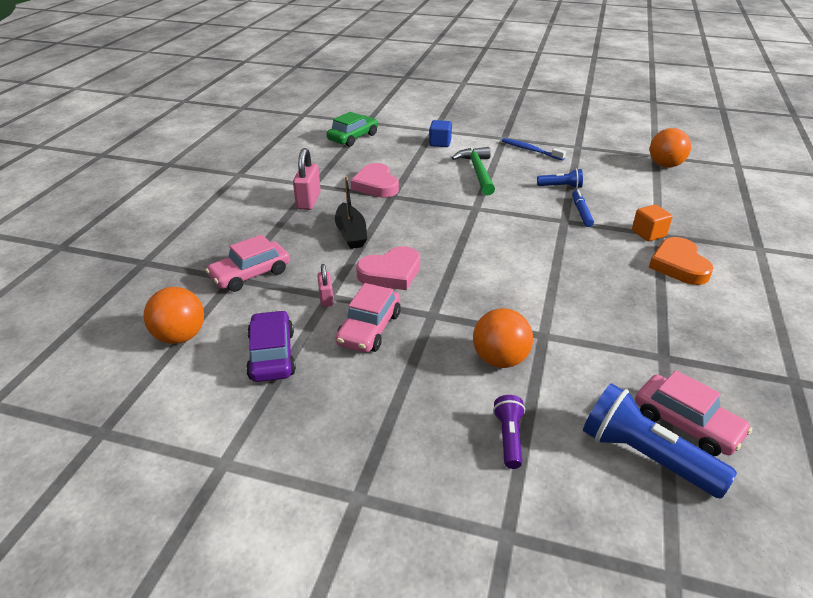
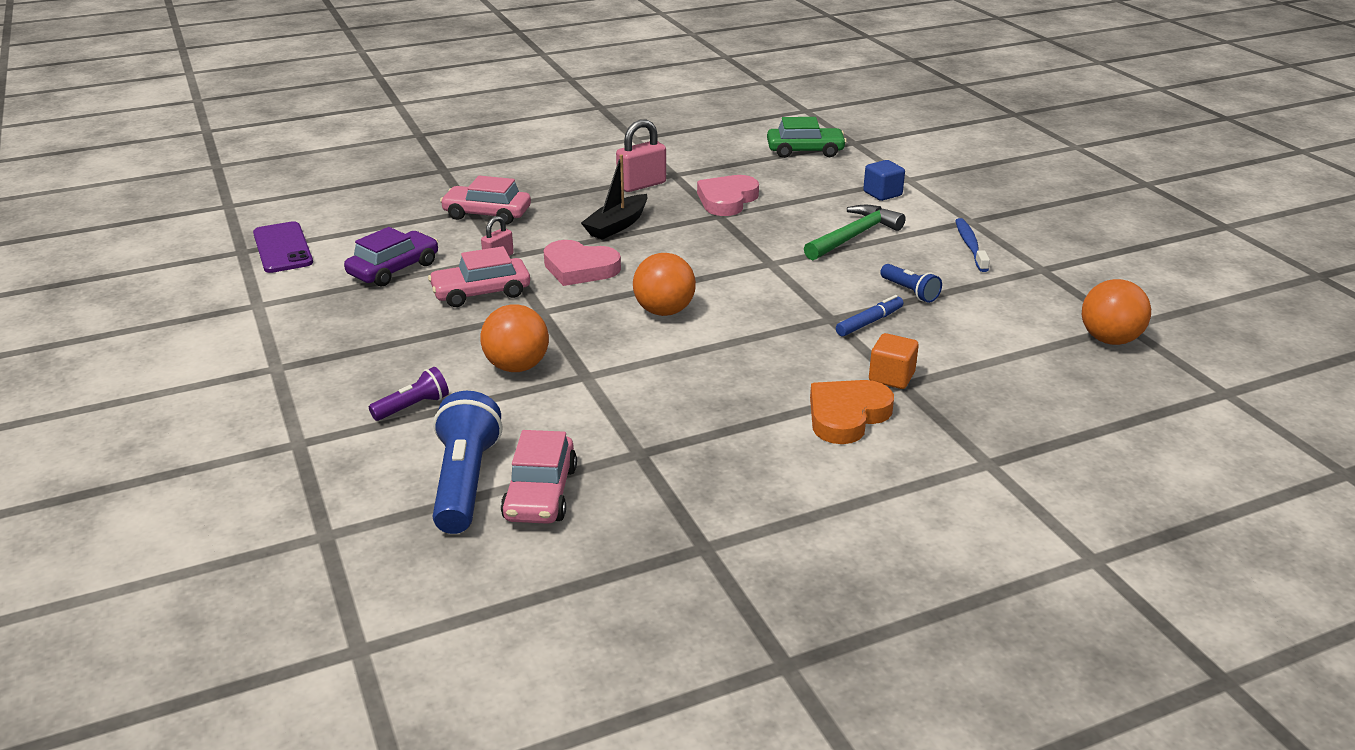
camera: 50 degrees right, 5 degrees down
(137, 403) = (282, 248): none -> purple phone
(180, 336) = (371, 227): orange ball -> orange ball (664, 311)

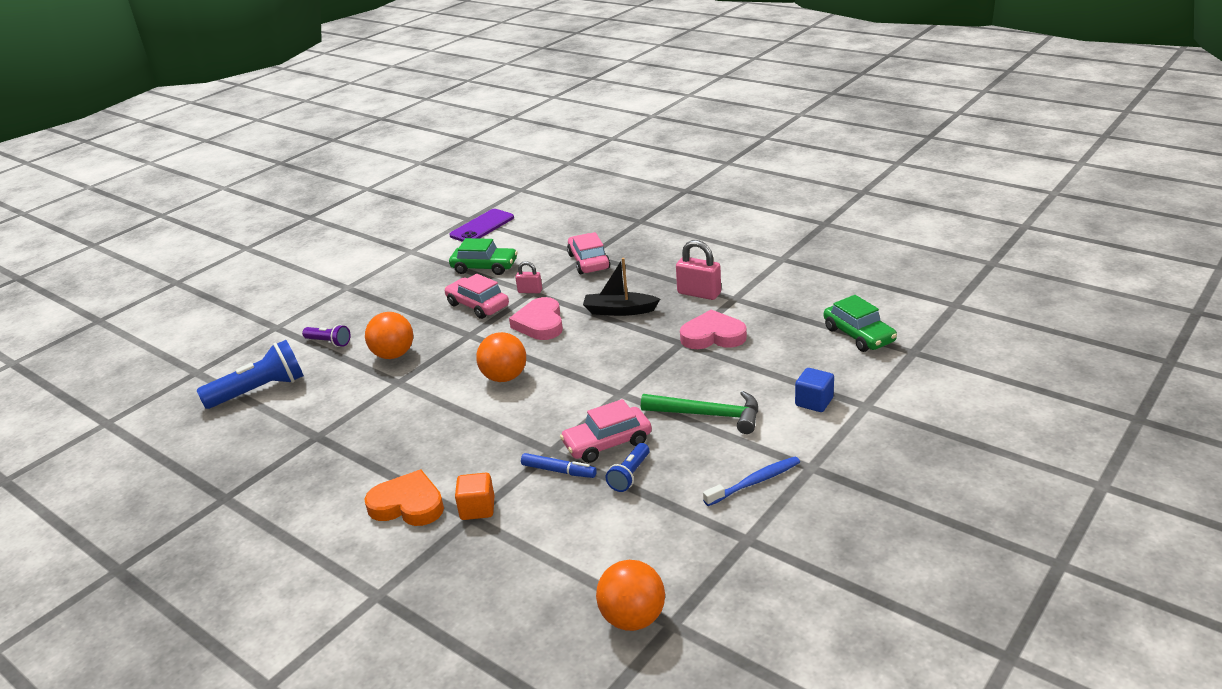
camera: 65 degrees right, 0 degrees up
(394, 269) = (484, 267): purple car -> green car
(540, 493) = (258, 419): pink car -> pink car (607, 443)

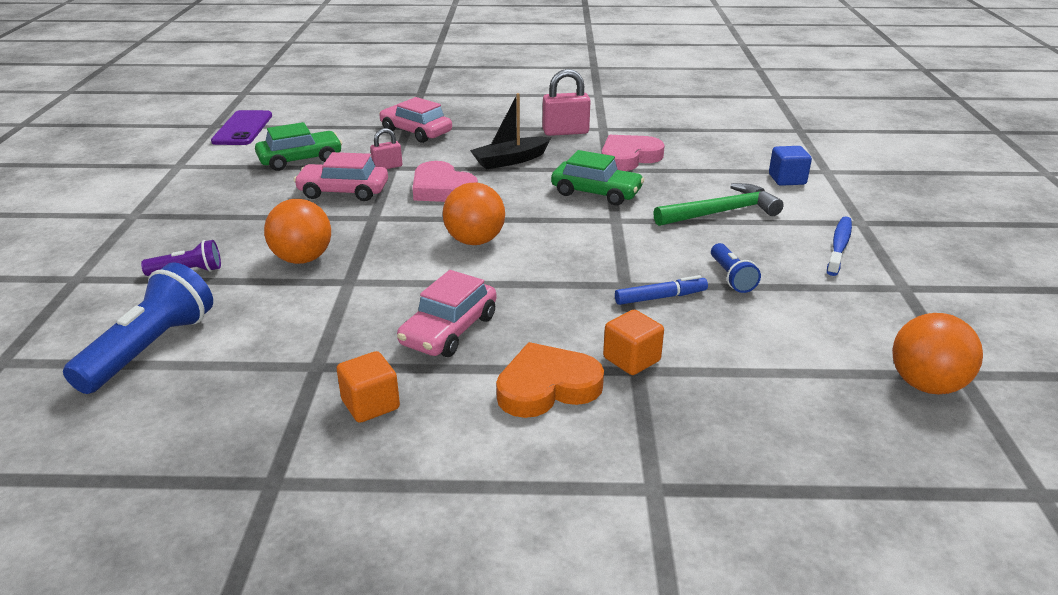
camera: 40 degrees left, 0 degrees up
(312, 473) = (370, 404): none -> orange cube
(607, 443) = (669, 260): pink car -> pink car (449, 330)
(859, 335) = (743, 129): green car -> green car (596, 192)

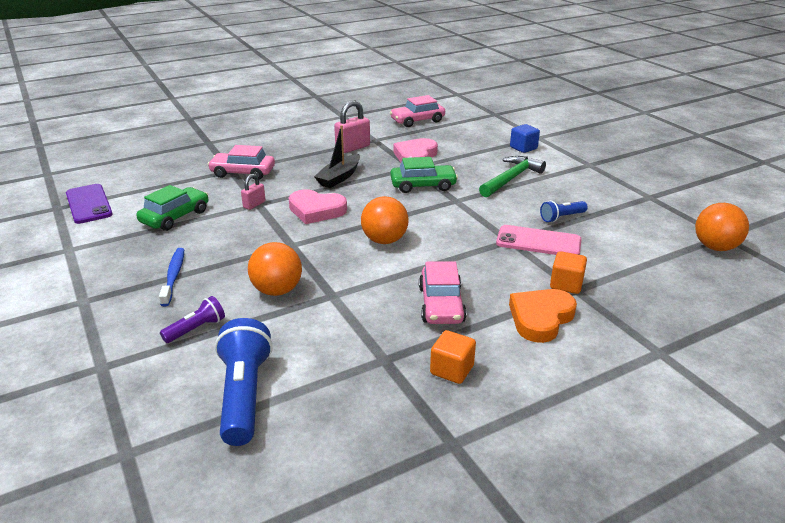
camera: 30 degrees left, 0 degrees up
(343, 191) = (243, 232): pink car -> pink car (417, 121)
(660, 297) = (538, 242): blue marker -> pink phone
(731, 277) = (561, 217): blue flashlight -> blue flashlight turned 105 degrees clockwise
(839, 246) = (594, 182): blue toothbrush -> blue toothbrush (173, 276)

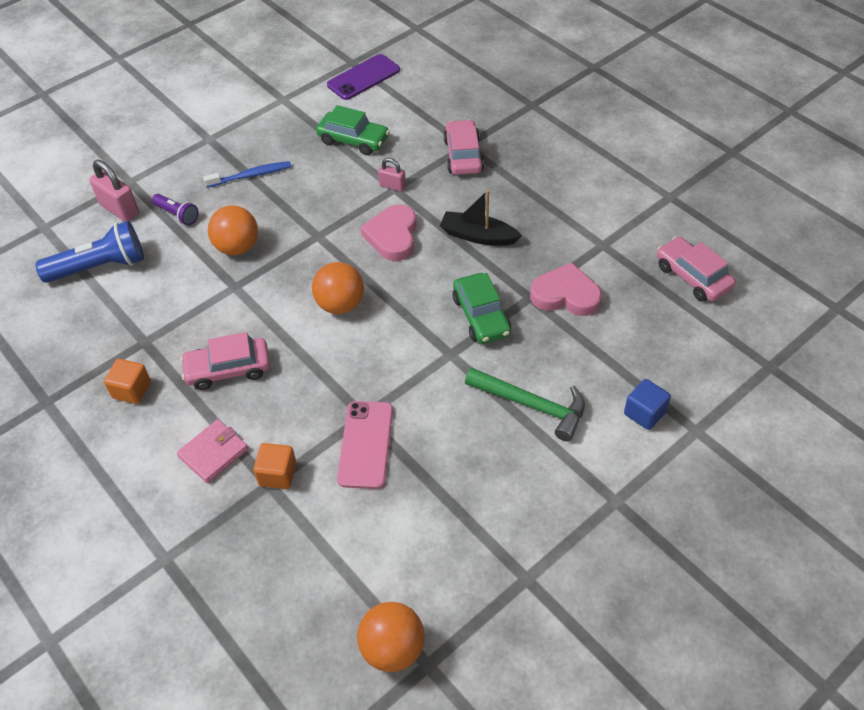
camera: 80 degrees right, 20 degrees up
(353, 148) = (567, 229): pink padlock -> pink padlock (120, 209)
(540, 318) = (213, 453): orange heart -> pink wallet
(561, 217) = (433, 467): blue flashlight -> none

